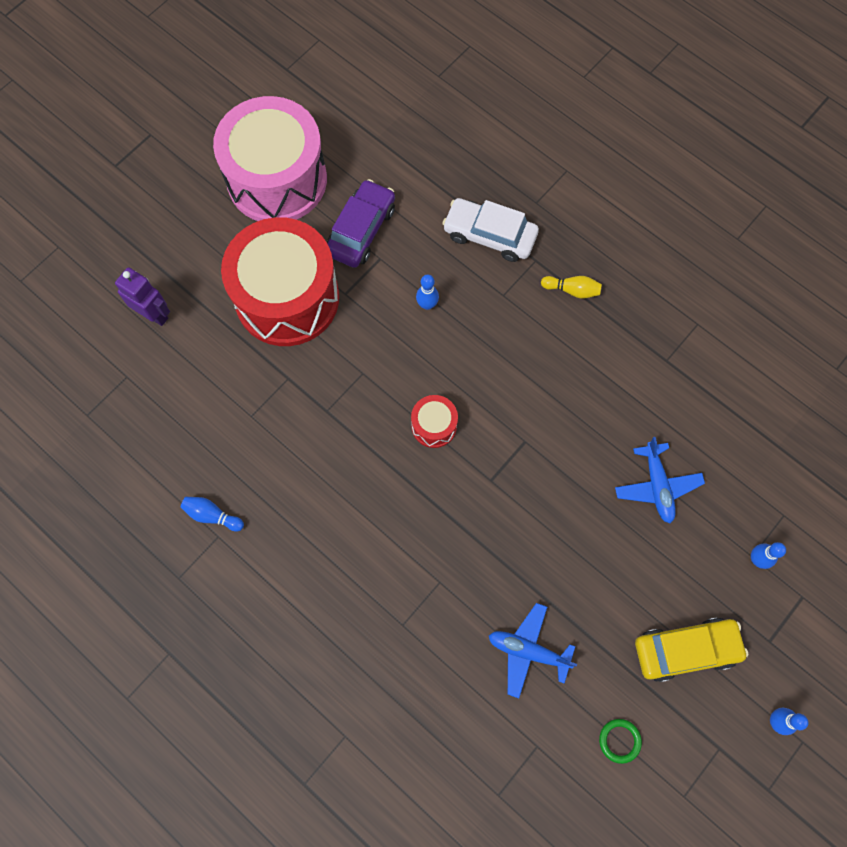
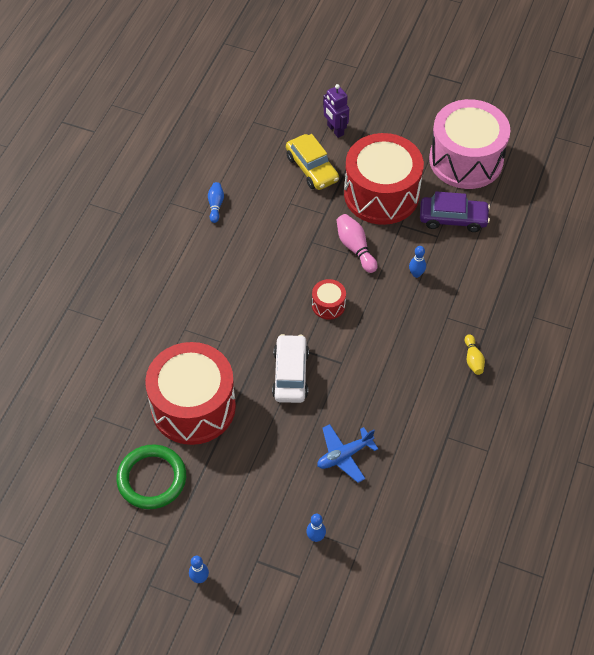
camera: 70 degrees right, 15 degrees down
(154, 314) = (335, 130): purple robot -> purple robot turned 135 degrees clockwise
(358, 361) = (355, 248): none -> pink bowling pin
(489, 235) = (490, 295): white car -> white car (290, 374)
(528, 651) = (193, 406): blue plane -> red drum
(619, 740) = (152, 479): green ring -> green ring, size x2.26
(686, 650) = (230, 505): yellow car -> yellow car (312, 168)

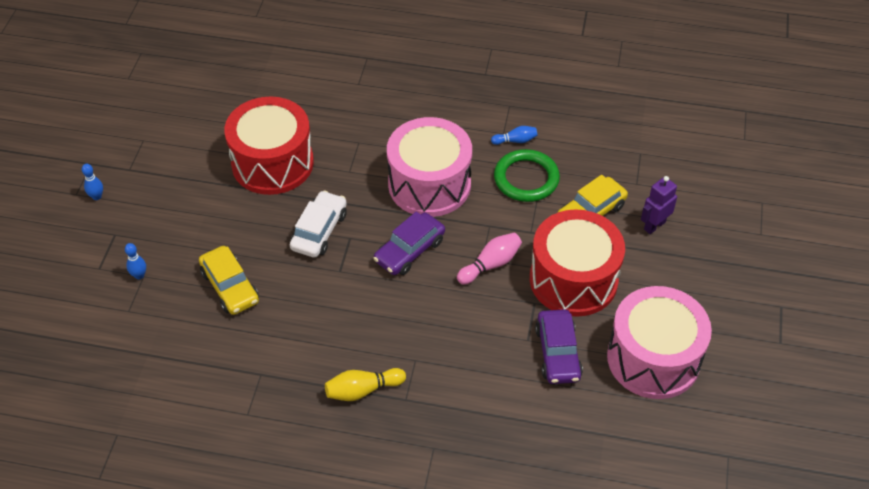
camera: 80 degrees right, 5 degrees down
(152, 479) = (194, 147): green ring -> green ring (526, 179)
(253, 279) = (429, 184): none -> pink drum
(290, 374) = (319, 231): white car -> white car turned 60 degrees counterclockwise
(328, 305) = (409, 250): red drum -> purple car
(344, 455) = (230, 287): blue plane -> yellow car
(416, 274) = (468, 324): blue bowling pin -> none
(473, 359) = (363, 390): yellow bowling pin -> yellow bowling pin, size x1.51

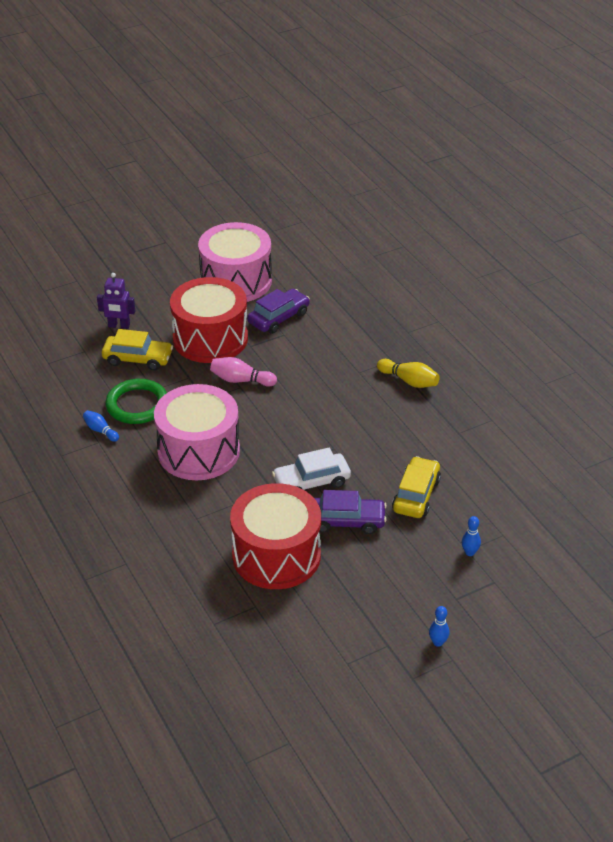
camera: 130 degrees left, 10 degrees down
(409, 250) = (274, 425): purple car -> purple car (346, 521)

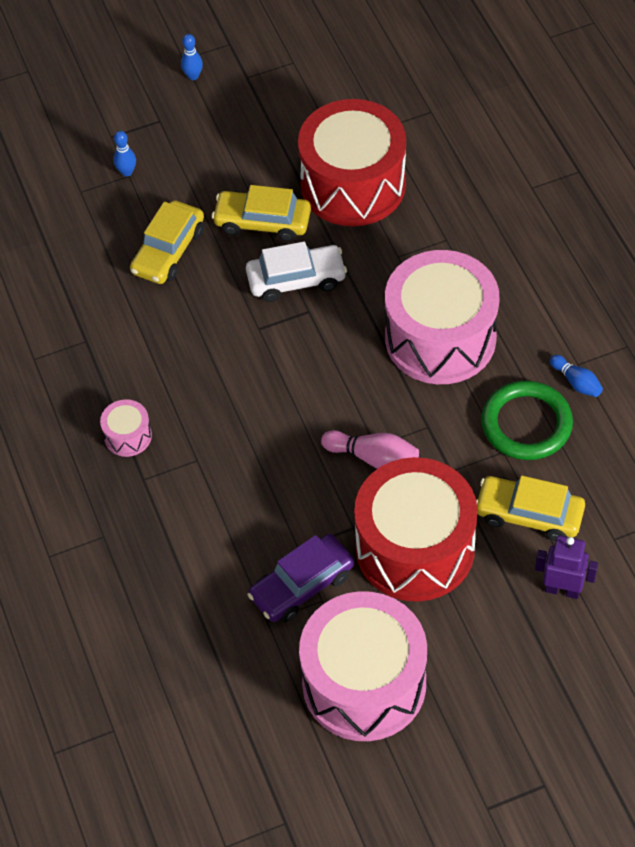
camera: 170 degrees left, 15 degrees up
(346, 521) = (262, 222): purple car -> yellow car
(409, 381) = (128, 436): yellow bowling pin -> pink drum

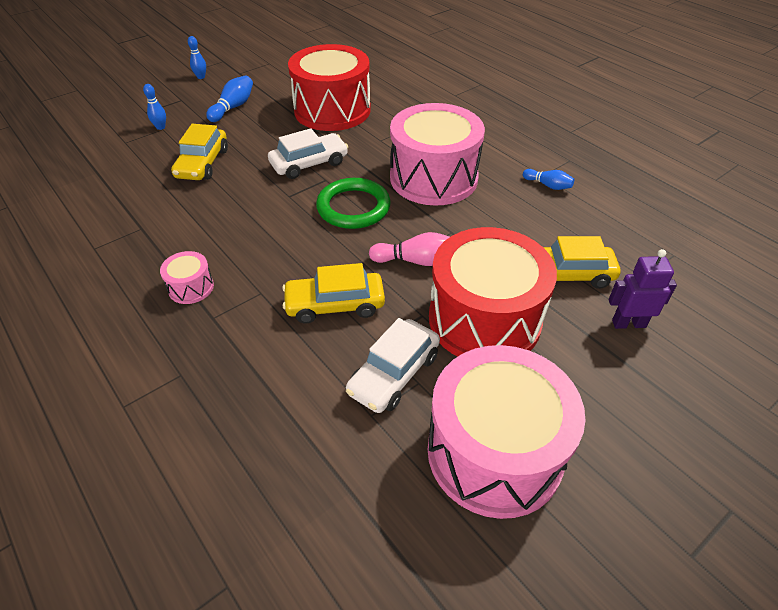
camera: 20 degrees left, 10 degrees down
(224, 151) = (233, 107): none -> blue bowling pin
(262, 222) = (272, 137): yellow car -> yellow car (335, 304)
(302, 585) = (394, 374): purple car -> white car
(526, 424) = (527, 216): green ring -> green ring (353, 207)

